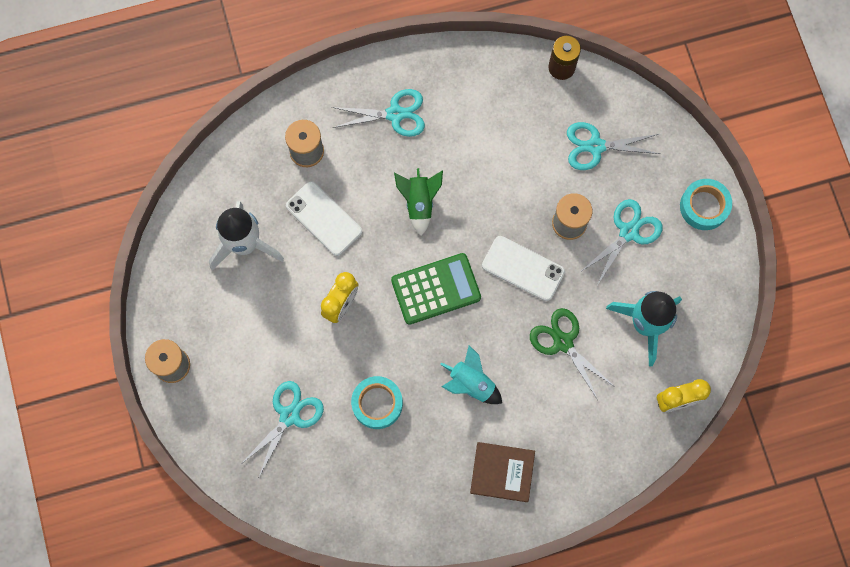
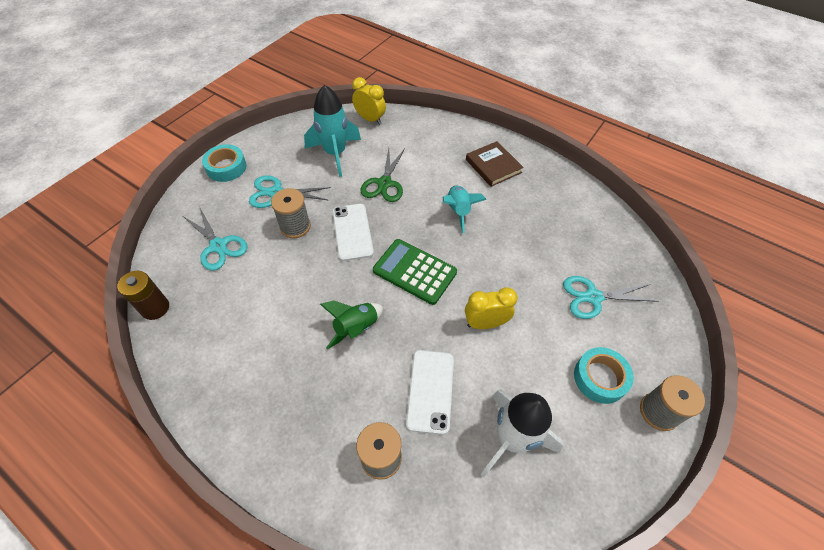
camera: 130 degrees left, 20 degrees down
(377, 403) = (526, 252): turquoise tape -> turquoise tape (600, 378)
(395, 114) = (286, 406): turquoise scissors -> none

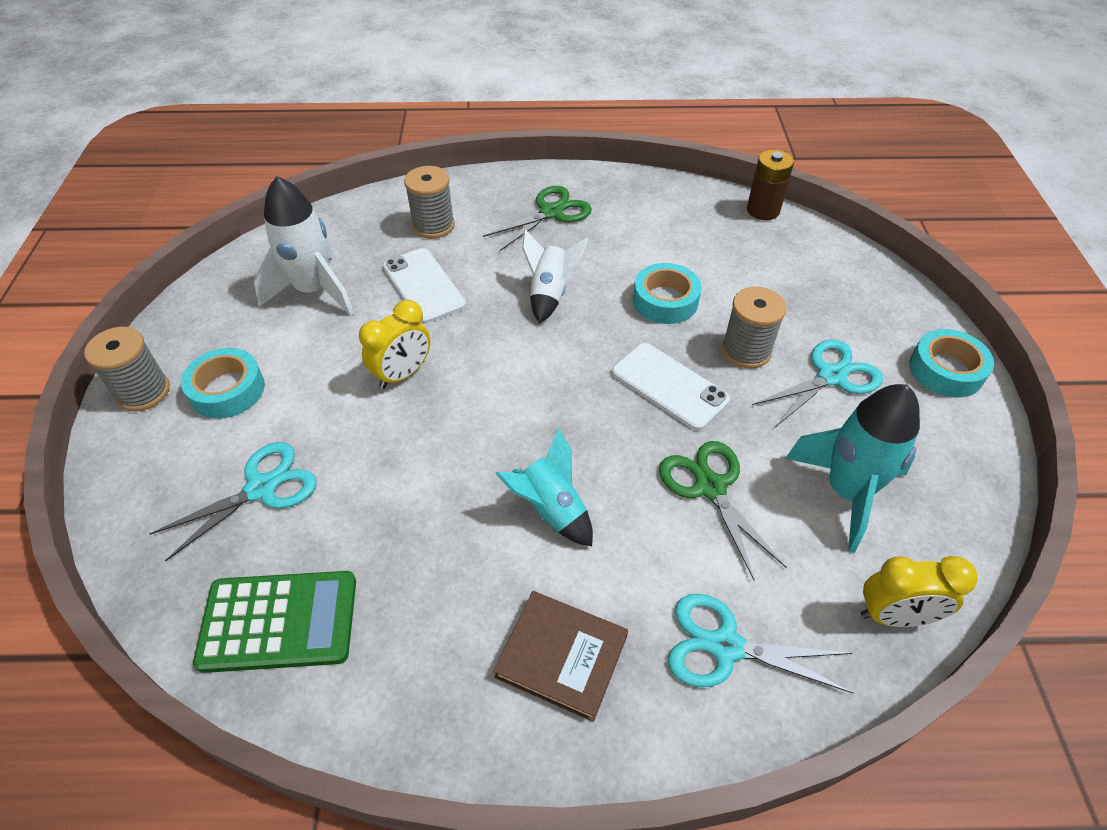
camera: 145 degrees right, 5 degrees down
(218, 246) = (795, 283): turquoise scissors -> turquoise scissors (726, 646)
(284, 408) = (551, 212): none -> green scissors
(297, 280) = (665, 300): none -> turquoise tape
(356, 328) = (549, 294): green rocket -> white rocket
(414, 271) = (539, 384): green calculator -> green calculator (279, 622)

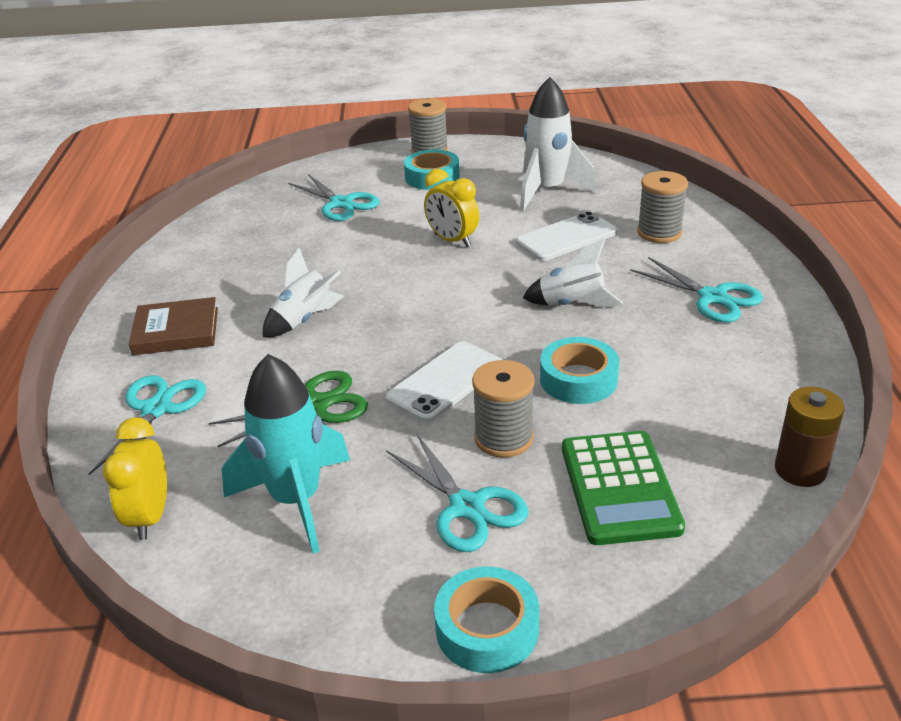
camera: 90 degrees right, 15 degrees down
(279, 622) = (236, 225): green calculator -> green calculator (619, 488)
(551, 212) = (712, 297): green scissors -> turquoise scissors
(551, 510) = (304, 320): turquoise rocket -> white rocket
(561, 656) = (176, 331): brown book -> brown book turned 60 degrees clockwise

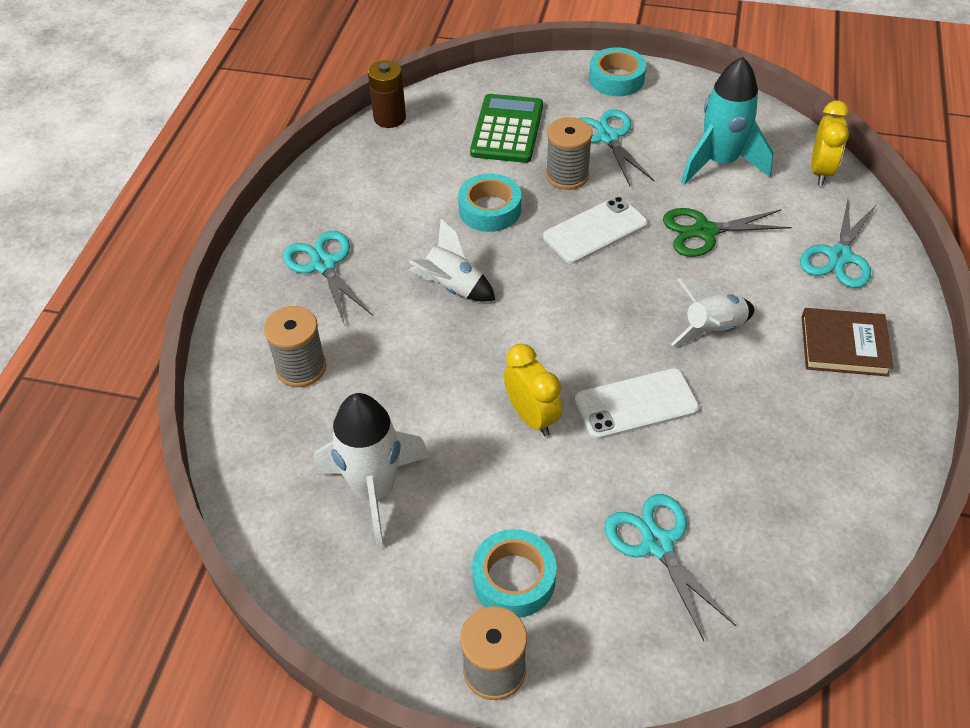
camera: 165 degrees left, 15 degrees up
(566, 237) = (403, 387): white phone -> white phone (636, 404)

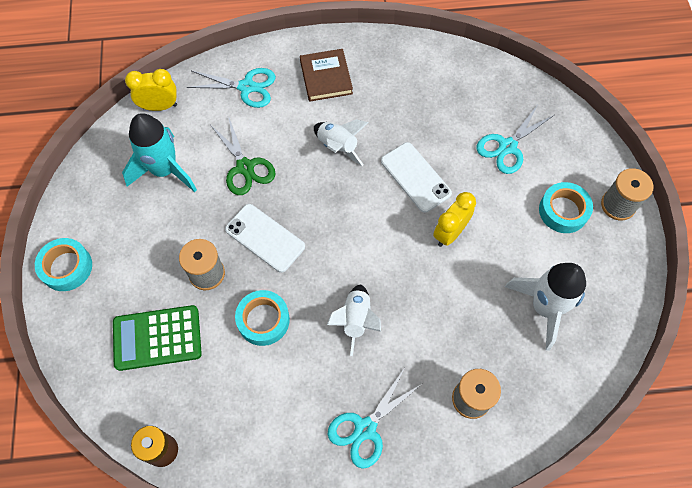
camera: 110 degrees left, 15 degrees up
(608, 137) = (150, 255): turquoise scissors -> none

